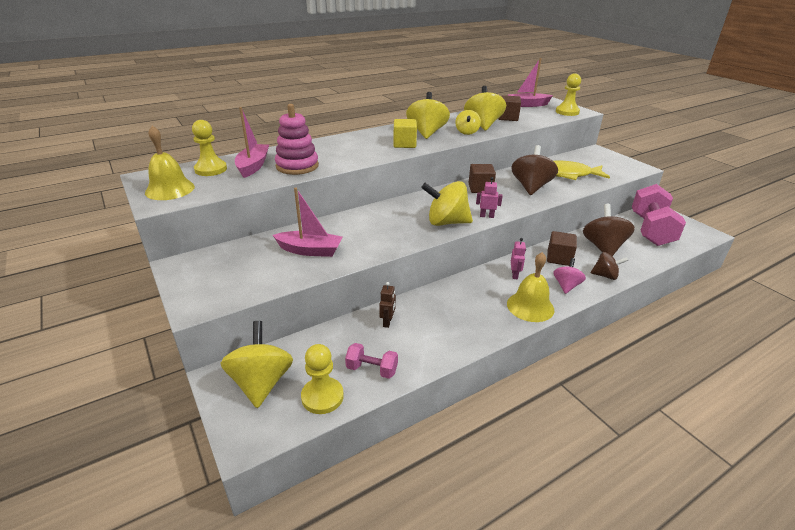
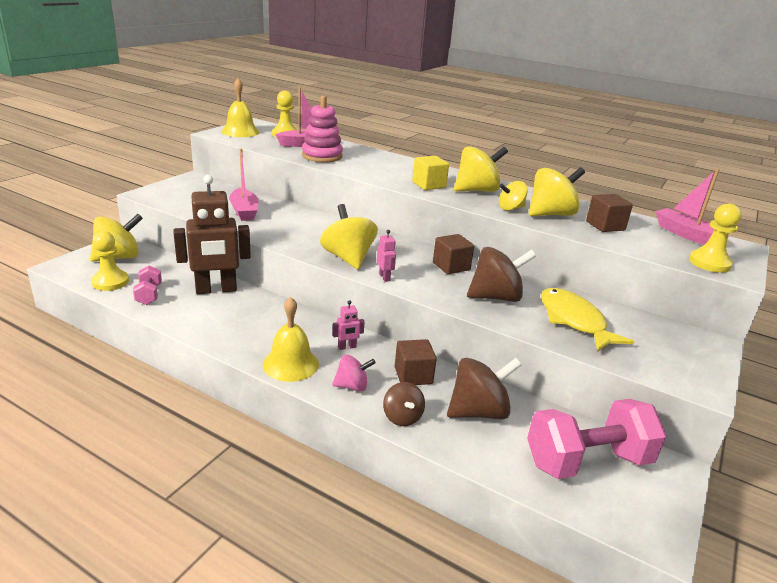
camera: 60 degrees right, 5 degrees down
(387, 322) = (216, 290): brown robot -> brown robot, size x2.49

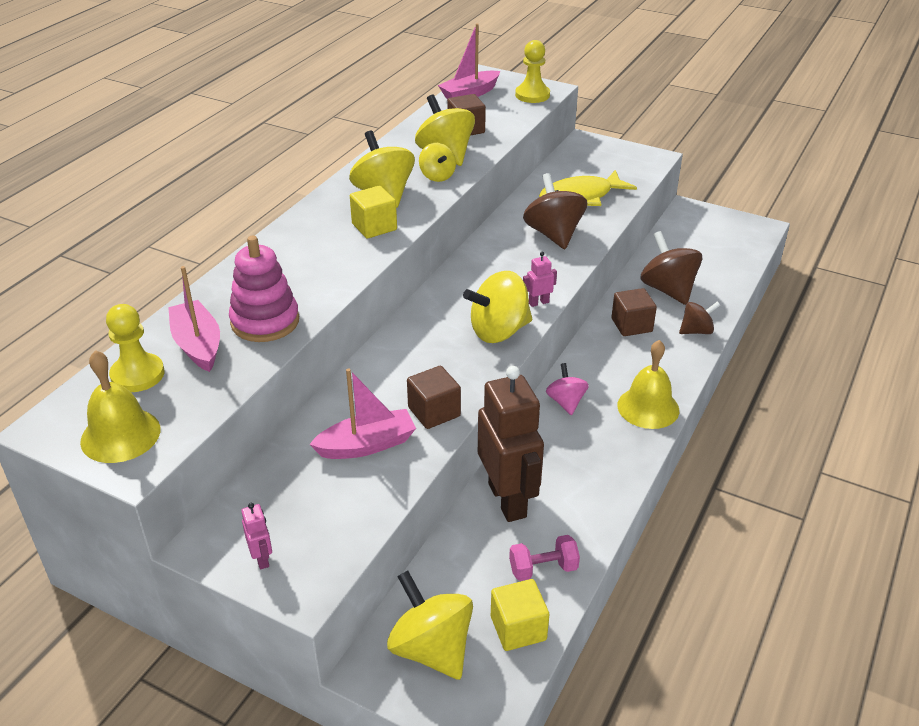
camera: 90 degrees left, 10 degrees up
(110, 282) = (518, 628): yellow pawn -> yellow cube
(347, 347) = (600, 370): pink robot -> pink robot (262, 558)
(352, 386) = (666, 362): pink spinning top -> pink spinning top (566, 402)
(451, 266) = (493, 258): brown cube -> brown cube (434, 412)
(587, 461) = (702, 243): pink dumbbell -> none

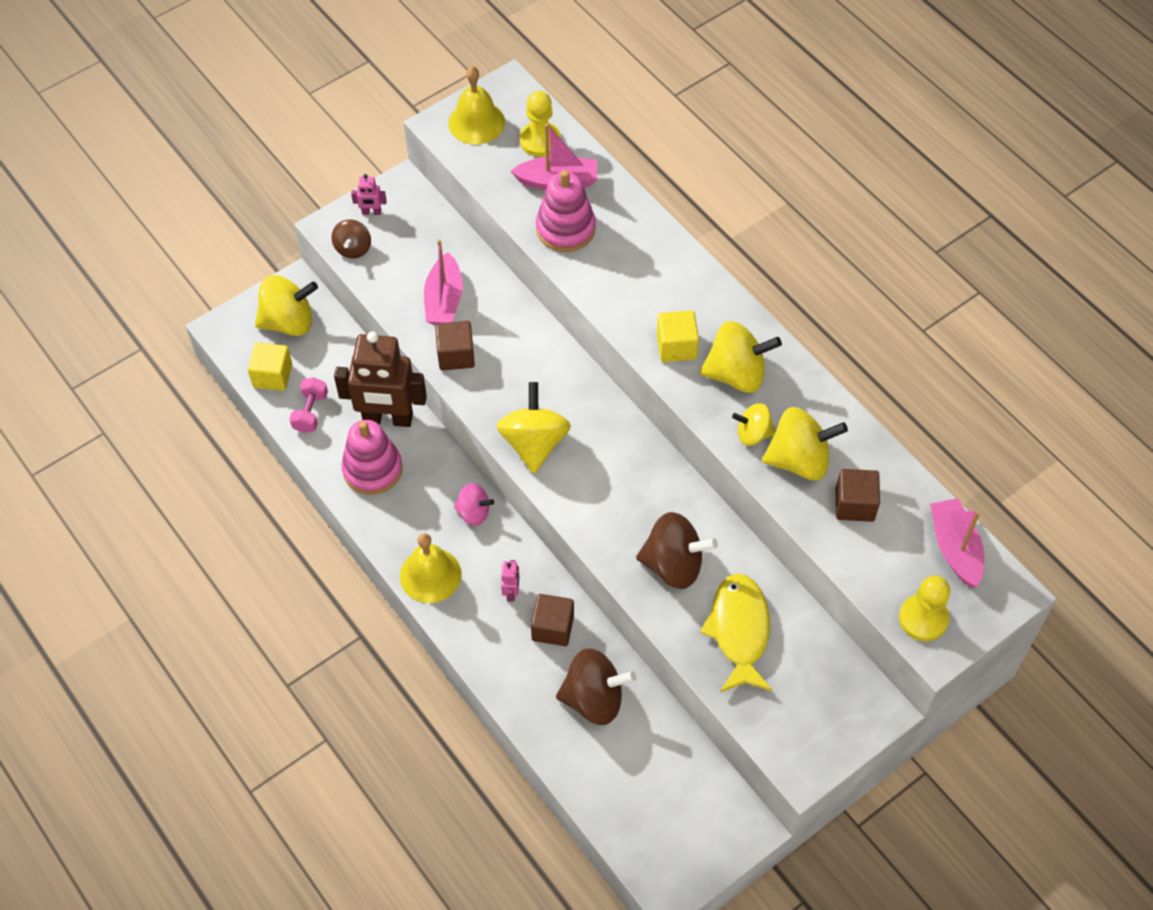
camera: 115 degrees right, 20 degrees up
(538, 302) = (560, 494): pink robot -> pink robot (511, 592)
(574, 488) = (372, 469): none -> pink stacking toy
(696, 331) = (512, 684): brown spinning top -> brown spinning top (353, 248)

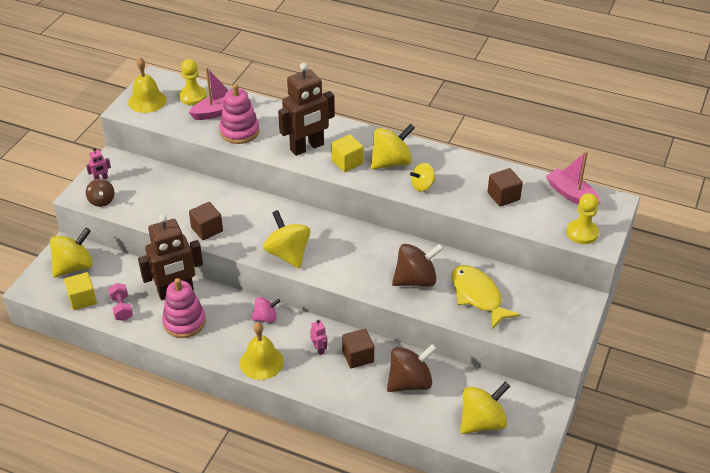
camera: 30 degrees left, 15 degrees down
(444, 300) = (179, 205): pink boat -> none
(638, 296) = (307, 147): none -> brown robot
(799, 460) = (457, 188): yellow spinning top -> yellow spinning top (482, 422)

